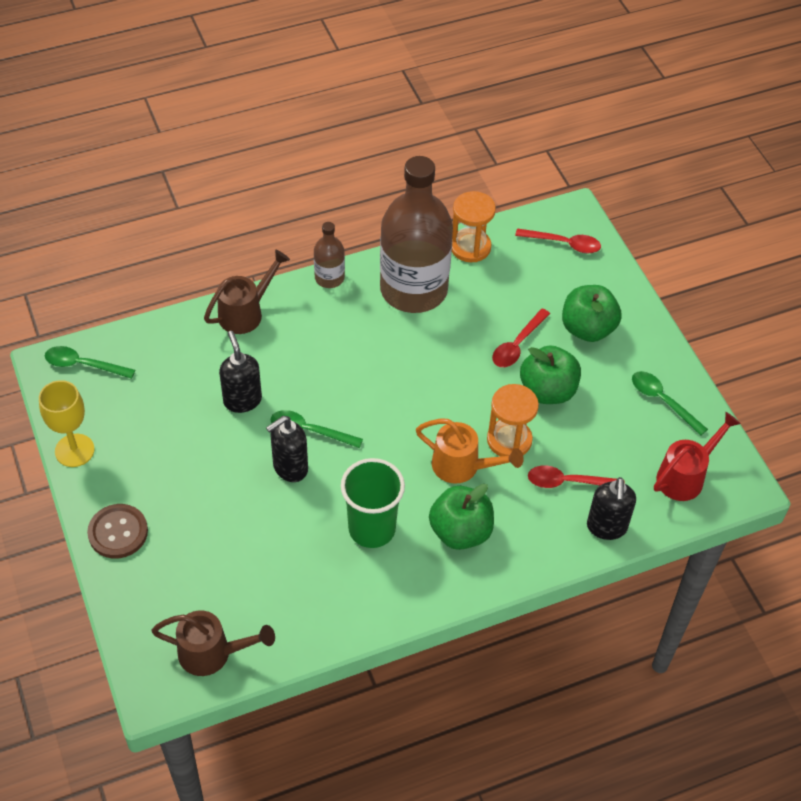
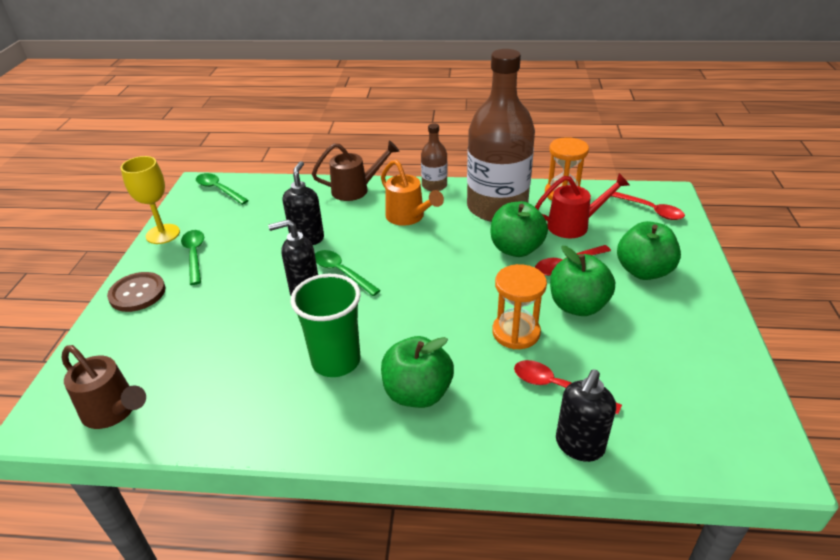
camera: 30 degrees right, 15 degrees down
(461, 341) = (516, 249): none -> green apple
(462, 466) = (456, 339): orange watering can -> orange watering can (408, 217)
(662, 401) = (700, 349): green spoon -> green spoon (194, 255)
(685, 476) = (700, 427): red watering can -> red watering can (574, 225)

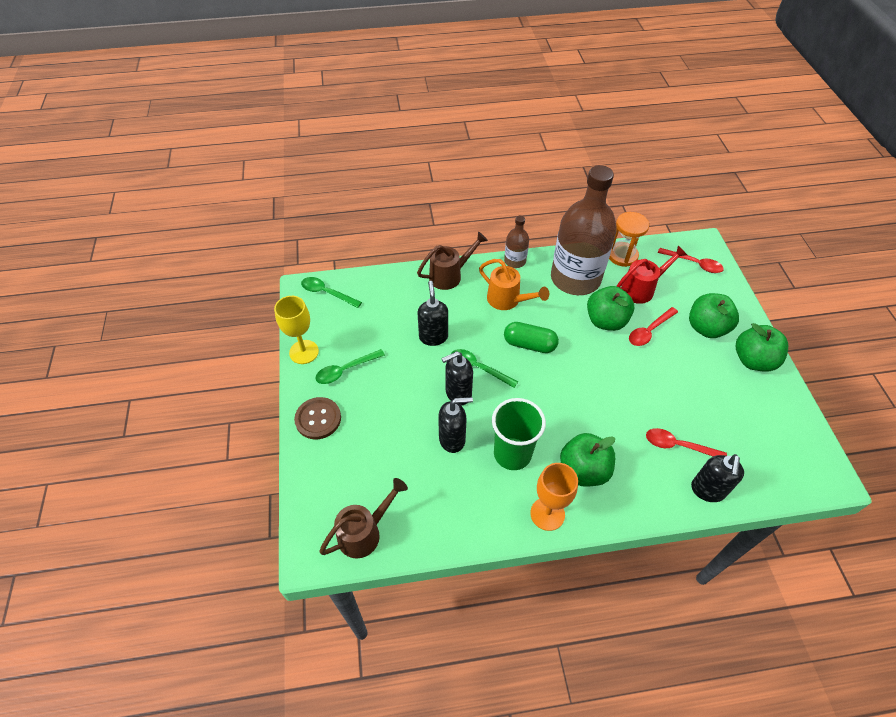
camera: 15 degrees left, 15 degrees up
(114, 411) = (364, 532): brown watering can -> brown watering can turned 60 degrees counterclockwise
(194, 255) = (345, 370): green spoon -> green spoon turned 90 degrees counterclockwise
(273, 335) = (452, 439): none -> black soap dispenser
(346, 433) = (547, 514): none -> orange goblet
(413, 259) = (529, 344): none -> green capsule
(516, 332) = (633, 403): orange hourglass -> none
(577, 306) = (669, 370): green apple -> green apple (753, 360)

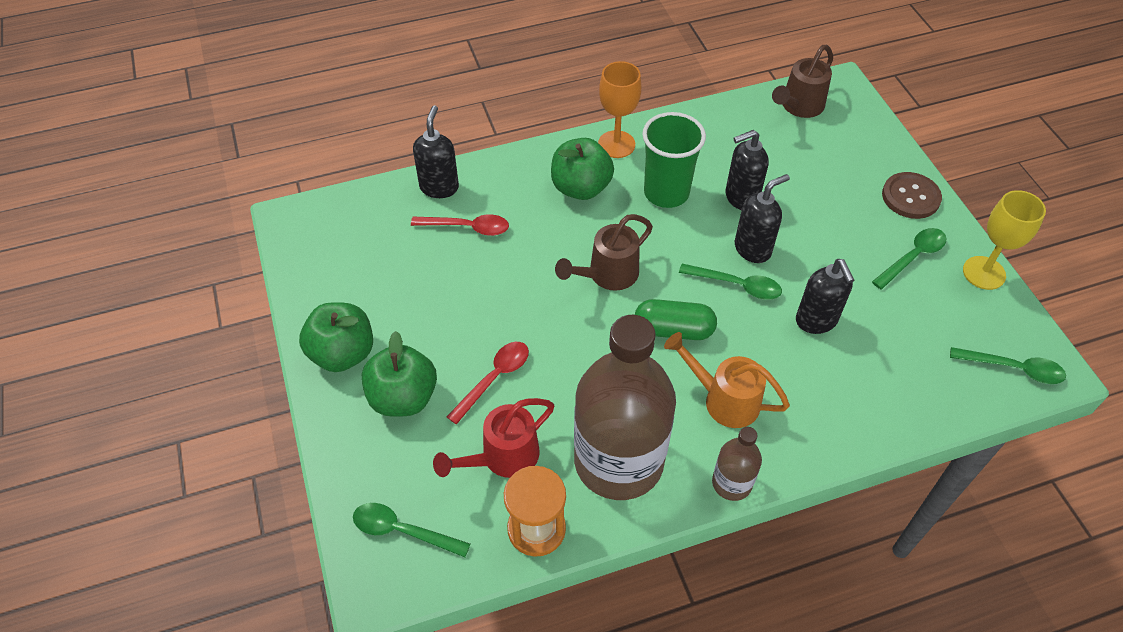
camera: 170 degrees right, 0 degrees up
(450, 275) = (834, 433): brown watering can -> brown watering can (607, 275)
(606, 321) = (562, 386): green apple -> none
(694, 264) = (402, 530): red spoon -> green spoon

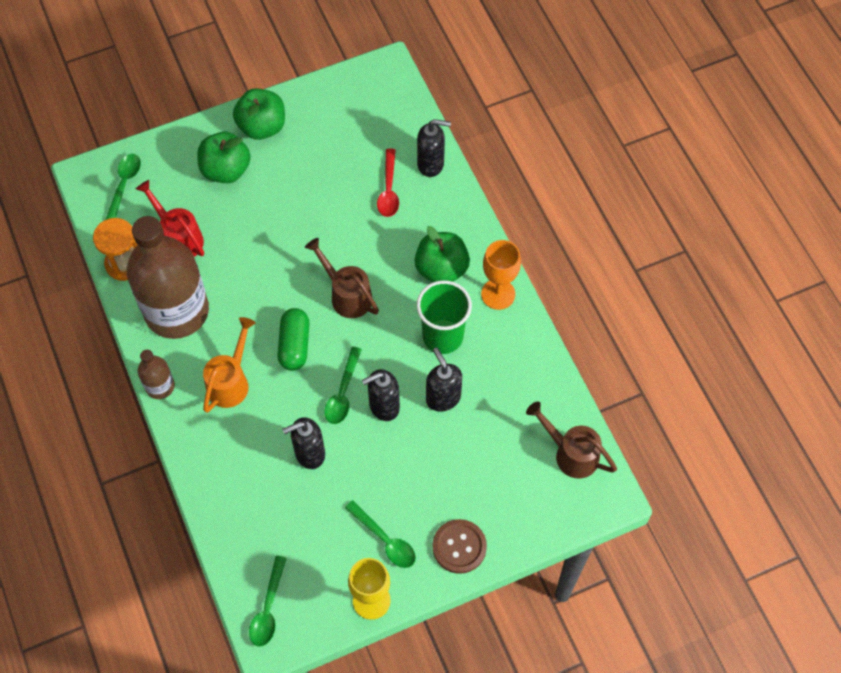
camera: 85 degrees right, 10 degrees up
(495, 378) = (244, 225): red spoon -> none
(753, 249) = (383, 406): black soap dispenser -> black soap dispenser turned 105 degrees clockwise

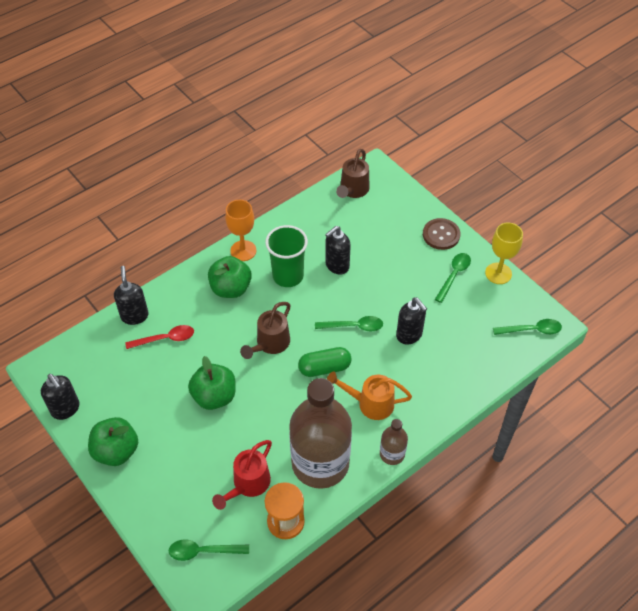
camera: 105 degrees left, 10 degrees down
(226, 170) = (169, 467): green apple -> green apple (214, 396)
(383, 406) = (355, 299): black soap dispenser -> black soap dispenser (66, 409)

